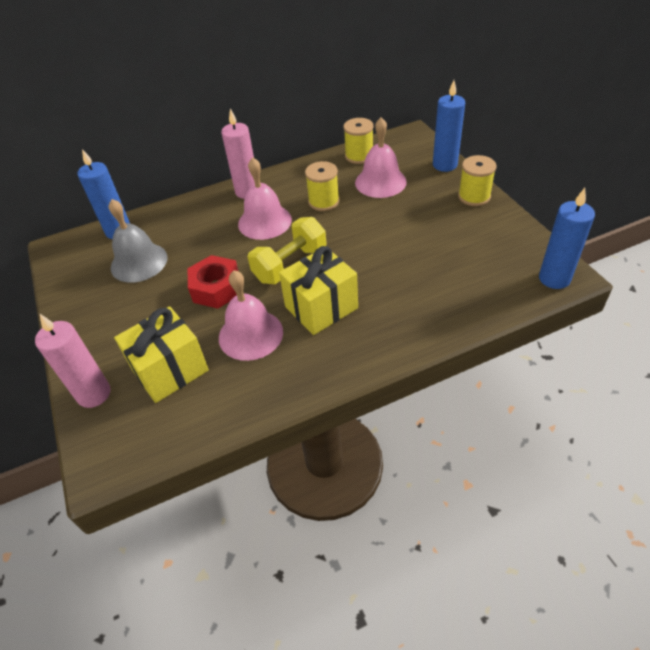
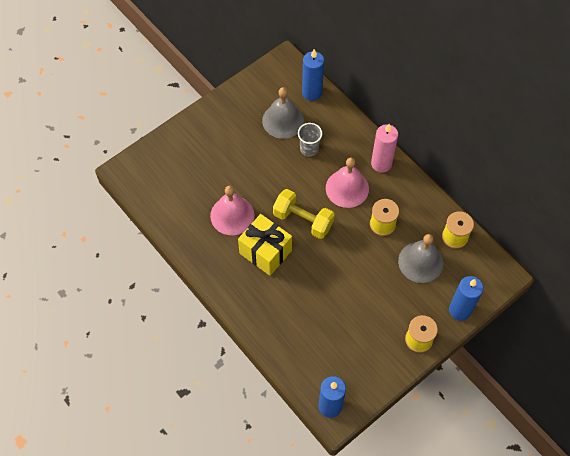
camera: 70 degrees right, 15 degrees up
(94, 394) = (169, 145): pink candle -> none
(170, 370) = (194, 179): yellow gift -> none
(194, 245) = (309, 149): none -> grey cup
(216, 288) = (268, 180): red nut -> none
(380, 182) = (420, 262): pink bell -> grey bell

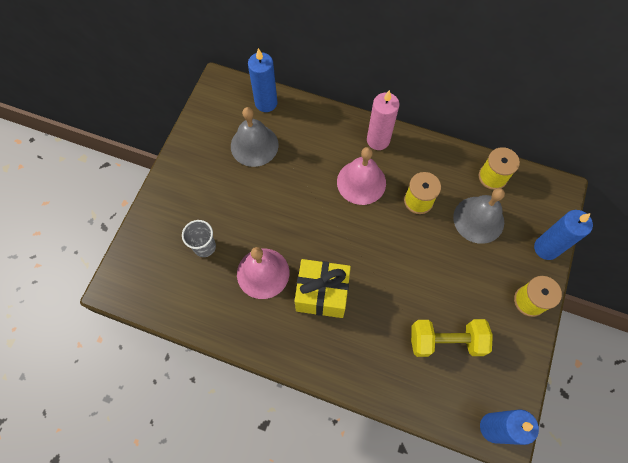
camera: 30 degrees left, 5 degrees up
(303, 220) = (339, 239): yellow dumbbell -> yellow dumbbell (446, 341)
(309, 149) = (298, 161): grey cup -> grey cup (204, 247)

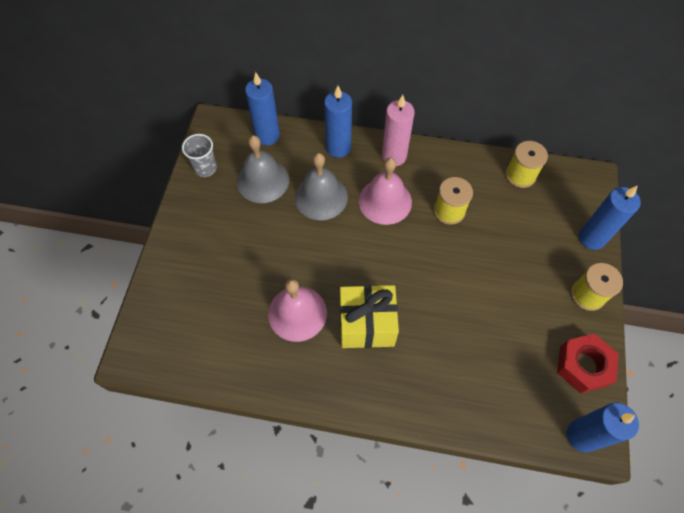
camera: 10 degrees left, 5 degrees down
(204, 247) = (227, 295): grey cup -> grey cup (205, 168)
(328, 124) = (338, 148): none -> blue candle
(446, 341) = (510, 352): yellow dumbbell -> none
(478, 219) = (516, 220): grey bell -> grey bell (321, 197)
(509, 365) = (583, 366): none -> red nut

